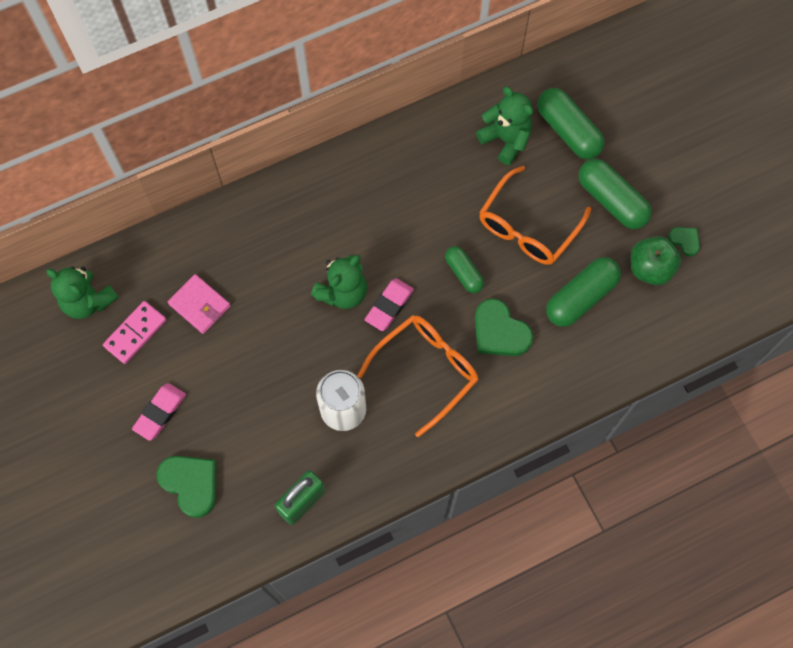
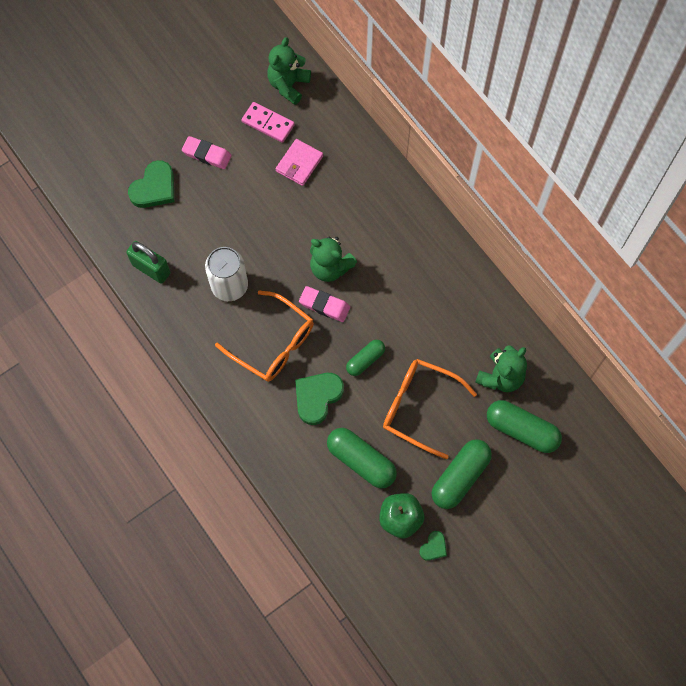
camera: 80 degrees right, 0 degrees up
(568, 131) = (521, 430): green capsule -> green capsule turned 75 degrees clockwise

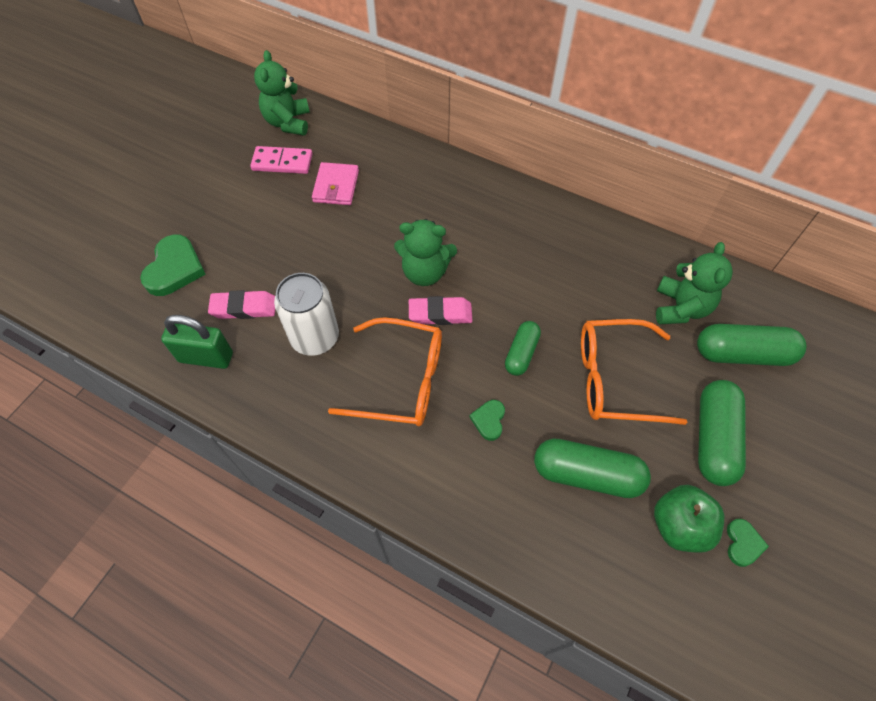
camera: 25 degrees left, 10 degrees down
(207, 154) = (225, 214): pink eraser -> pink eraser (244, 308)
(317, 397) = (489, 420): green heart -> green heart, size x0.53

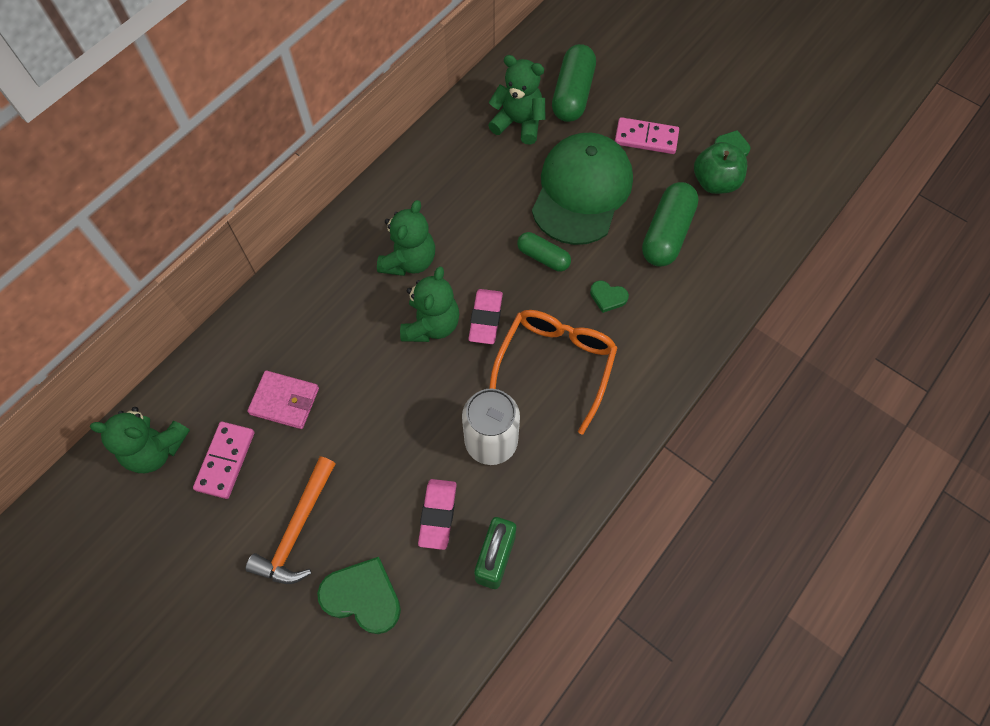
camera: 80 degrees left, 5 degrees up
(229, 216) = (297, 529): none -> orange hammer
(488, 244) = (409, 260): none -> green teddy bear
(615, 379) = (581, 191): orange glasses -> green cap
(713, 438) = (646, 138): green capsule -> pink domino

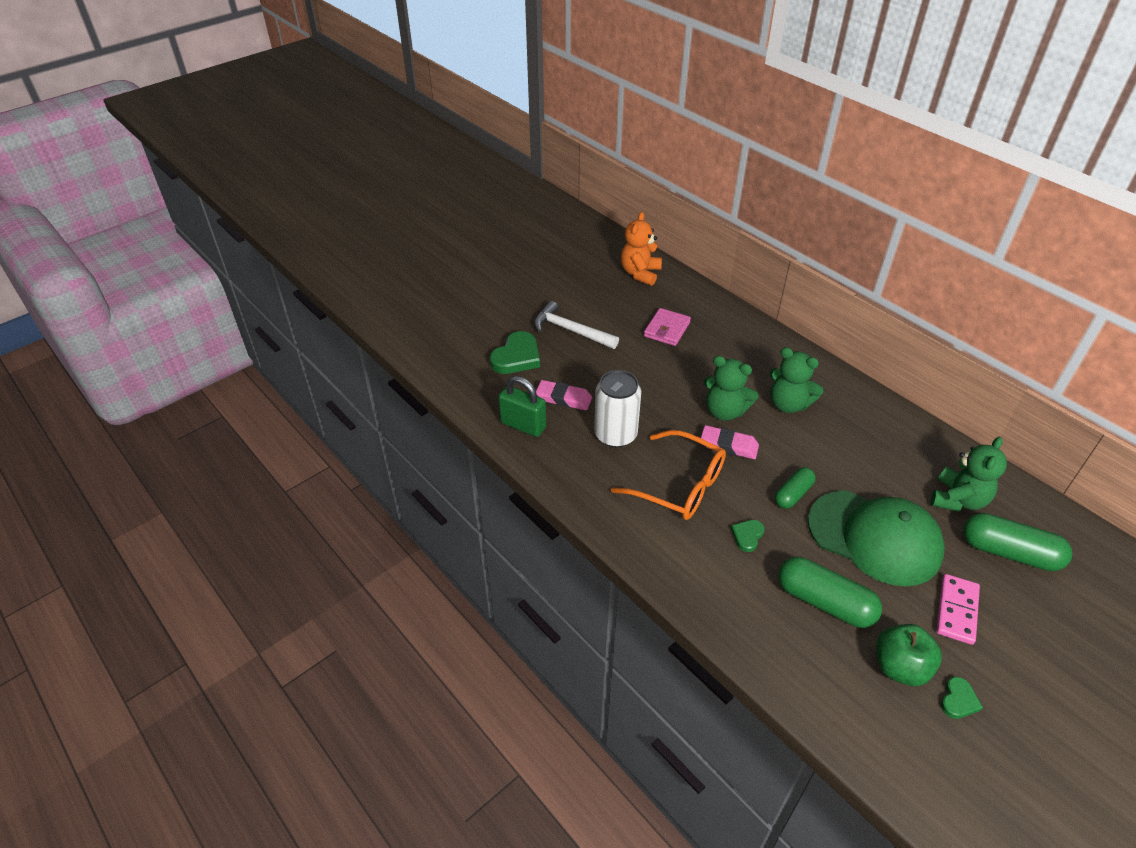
camera: 100 degrees right, 20 degrees down
(156, 449) = (640, 273): green teddy bear -> orange teddy bear
(225, 461) = (626, 301): pink domino -> none
(297, 529) = (571, 330): orange hammer -> white hammer

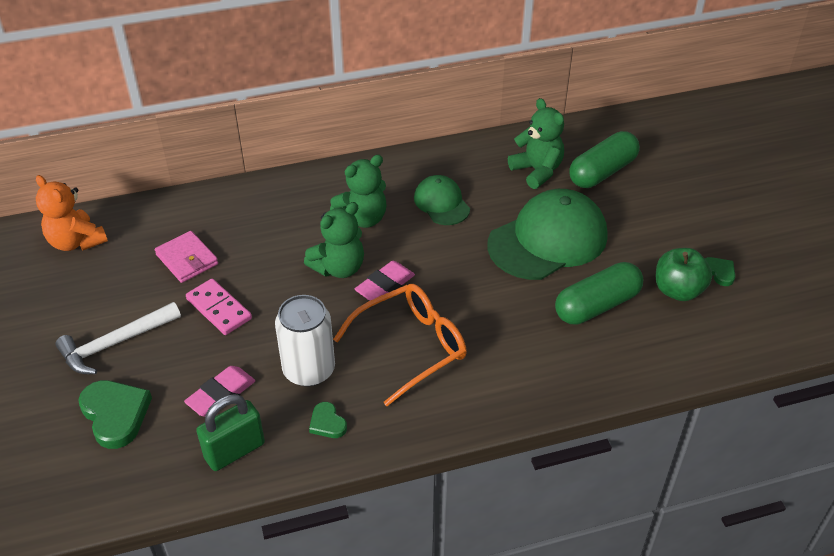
camera: 65 degrees left, 0 degrees up
(747, 536) = (501, 323): green heart -> green heart (327, 423)
(793, 494) = (471, 269): green capsule -> none
(851, 446) = (441, 203): none -> green cap
(957, 610) = (641, 230): pink domino -> pink domino (219, 309)

